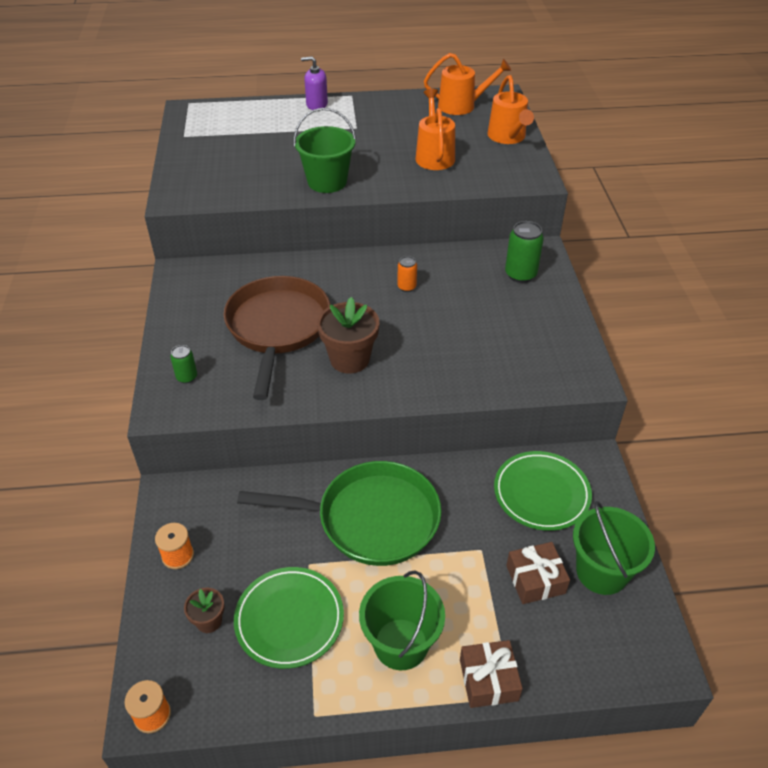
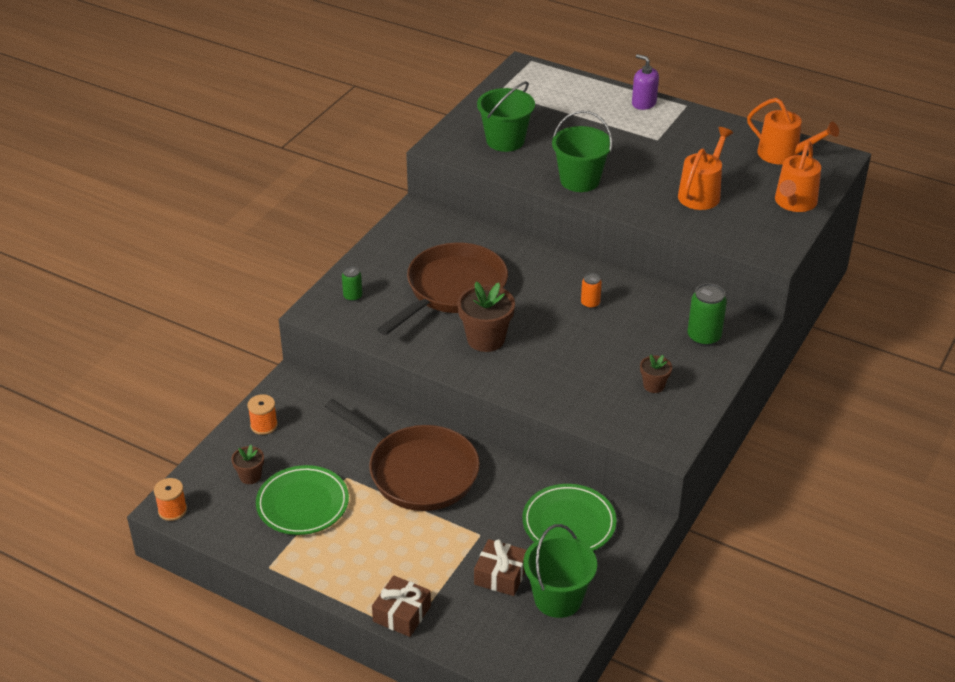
camera: 35 degrees right, 5 degrees down
(370, 519) = (417, 472): green pan -> brown pan
(401, 644) = (363, 559): green bucket -> green bucket (505, 141)
(525, 332) = (654, 385): none -> brown flower pot

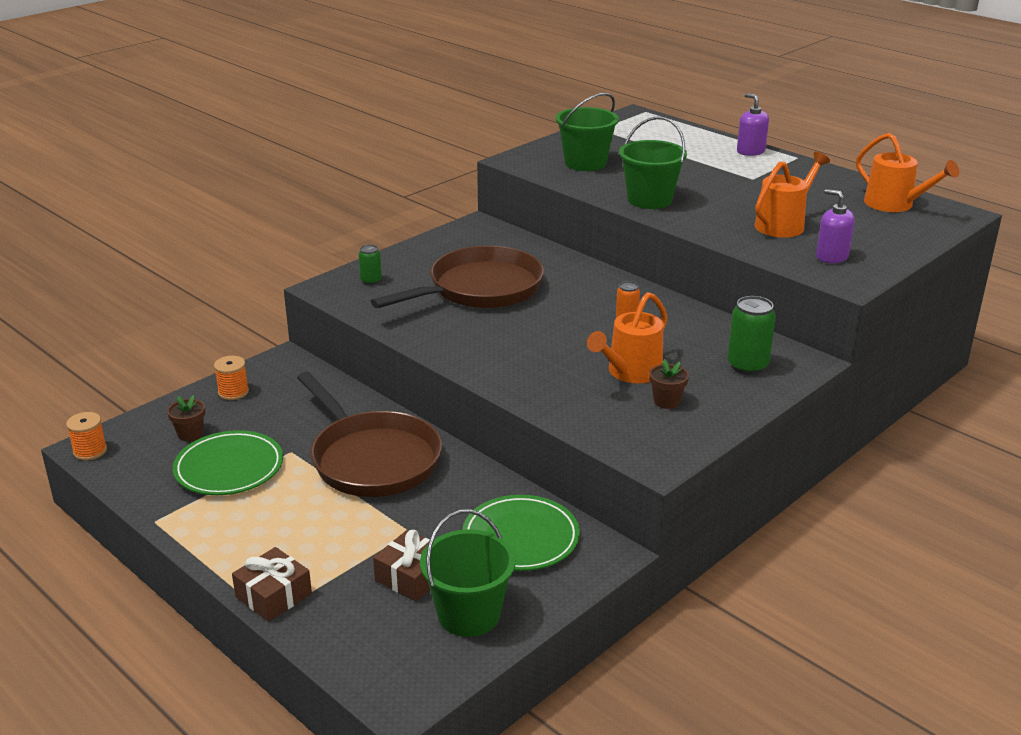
camera: 15 degrees right, 10 degrees down
(486, 339) = (492, 334): brown flower pot -> none
(751, 226) = (832, 256): none -> purple soap dispenser
(794, 203) = (891, 243): orange watering can -> orange watering can (630, 372)

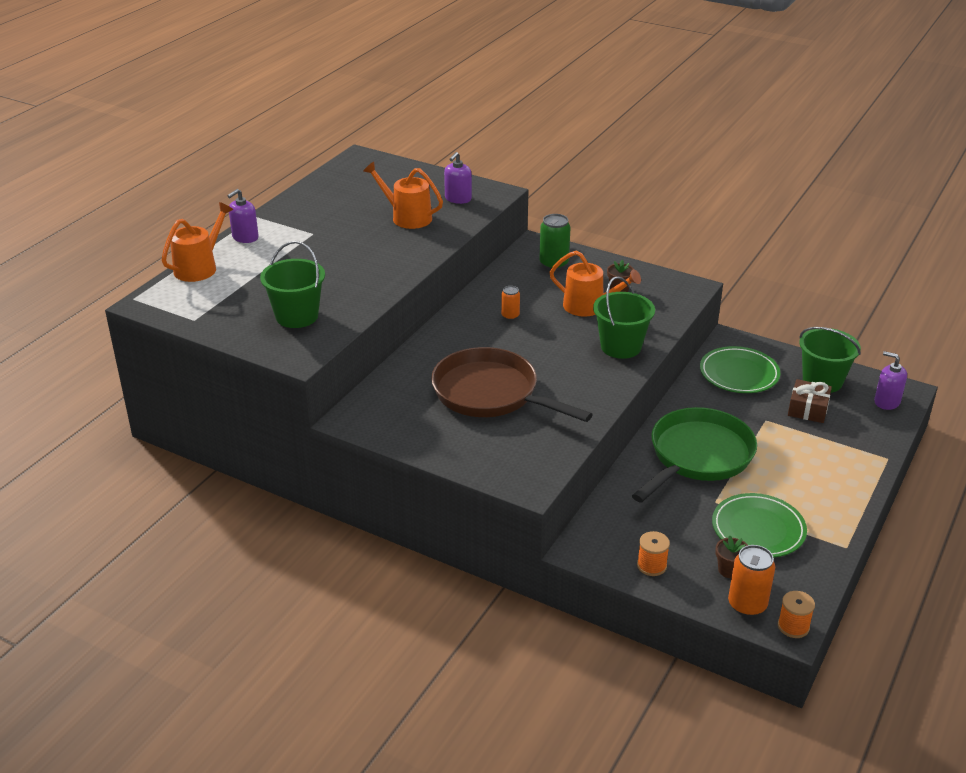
camera: 105 degrees left, 5 degrees up
(139, 432) = (747, 605): none -> orange can
(273, 595) = (870, 462): brown gift -> none
(371, 281) = (502, 460): green can -> none
(372, 459) = (697, 456): brown pan -> green pan
(387, 666) = (887, 402): none -> purple soap dispenser
(649, 200) = (378, 275): green bucket -> green bucket (621, 347)
(894, 204) = (350, 178): orange watering can -> orange watering can (199, 267)

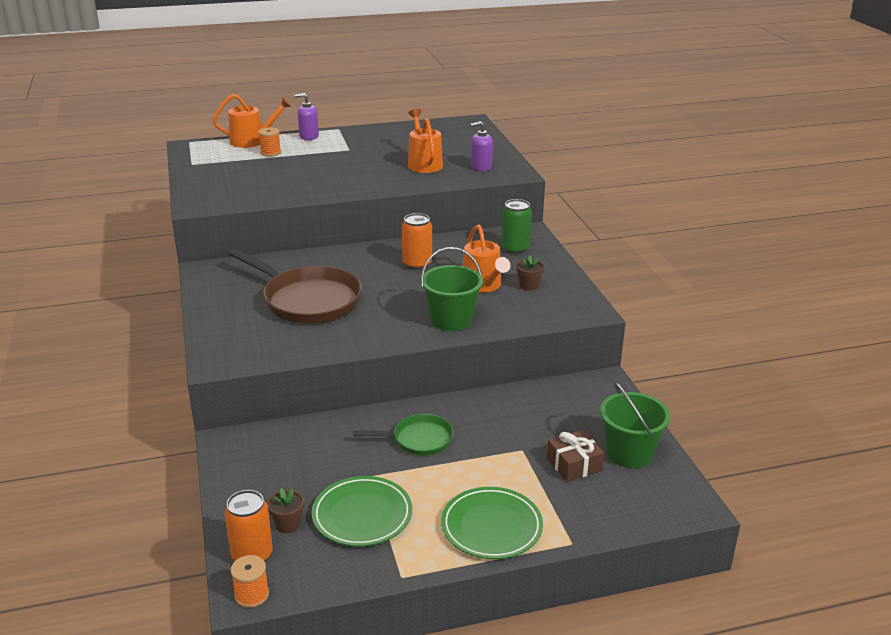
camera: 45 degrees right, 5 degrees down
(297, 316) = (242, 186): green bucket -> none
(491, 394) = (307, 300): brown pan -> brown pan turned 135 degrees clockwise
(510, 316) = (417, 264): orange can -> orange can, size x1.72
(651, 565) = (246, 483): orange spool -> orange spool (270, 153)
(697, 456) = (419, 439): green pan -> green pan, size x0.55
(739, 374) = (565, 407): green plate -> green plate (491, 526)
(887, 402) = (660, 503): purple soap dispenser -> none

